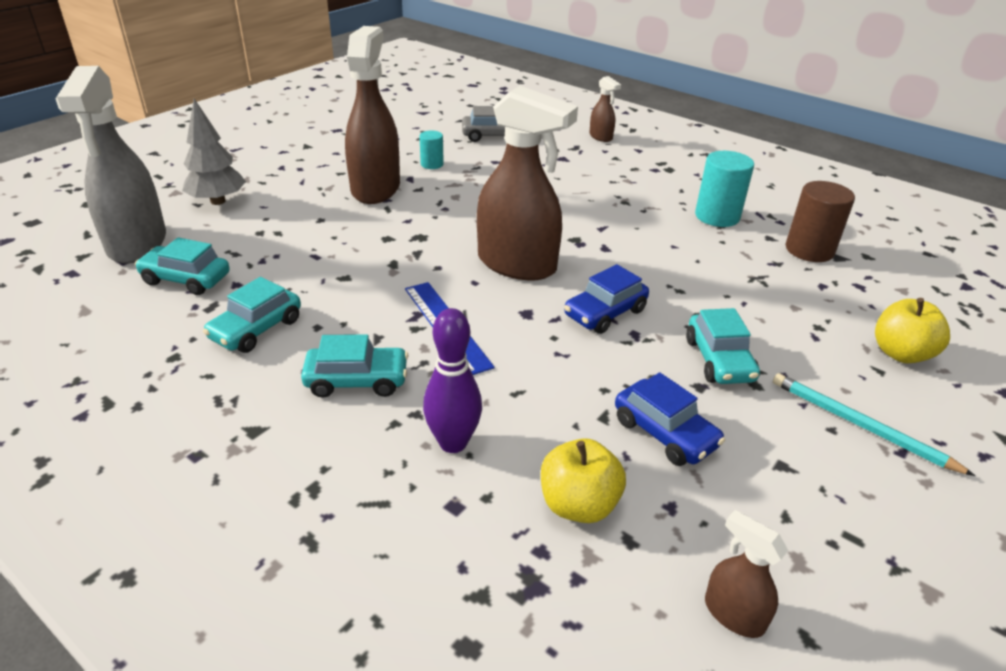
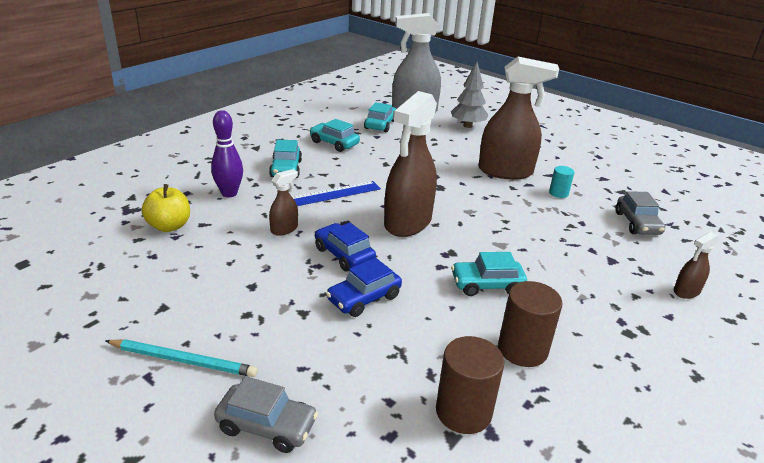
camera: 90 degrees right, 5 degrees down
(665, 433) = (211, 263): blue car -> blue car (364, 298)
(717, 216) = (522, 349): turquoise cylinder -> brown cylinder
(719, 360) = (279, 301): turquoise car -> turquoise car (487, 285)
(733, 614) = (74, 264): brown spray bottle -> brown spray bottle (284, 229)
(860, 425) = (183, 360): turquoise pencil -> turquoise pencil turned 60 degrees clockwise
(900, 353) = (267, 426): yellow apple -> grey car

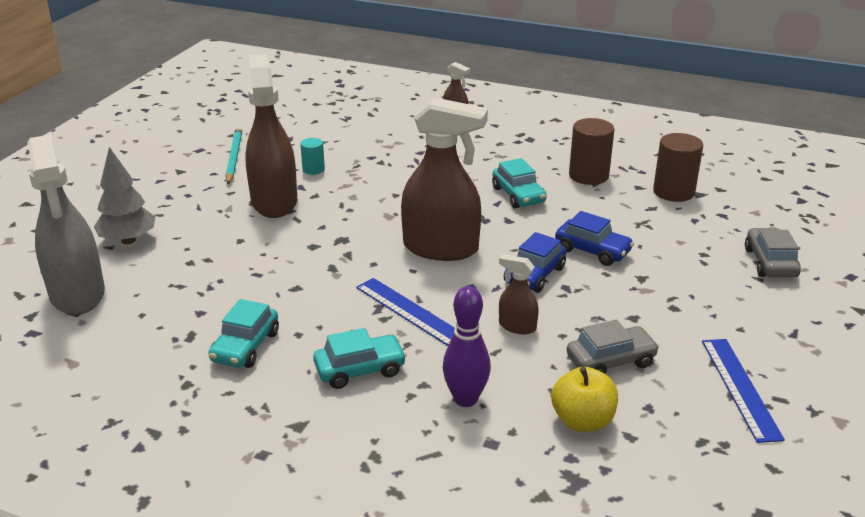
camera: 105 degrees left, 0 degrees up
(124, 306) = (740, 388): none -> blue ruler
(183, 360) = (759, 322): turquoise pencil -> turquoise pencil (234, 157)
(380, 125) = (149, 317): turquoise car -> none
(637, 223) = (355, 132): grey car -> grey car (610, 361)

